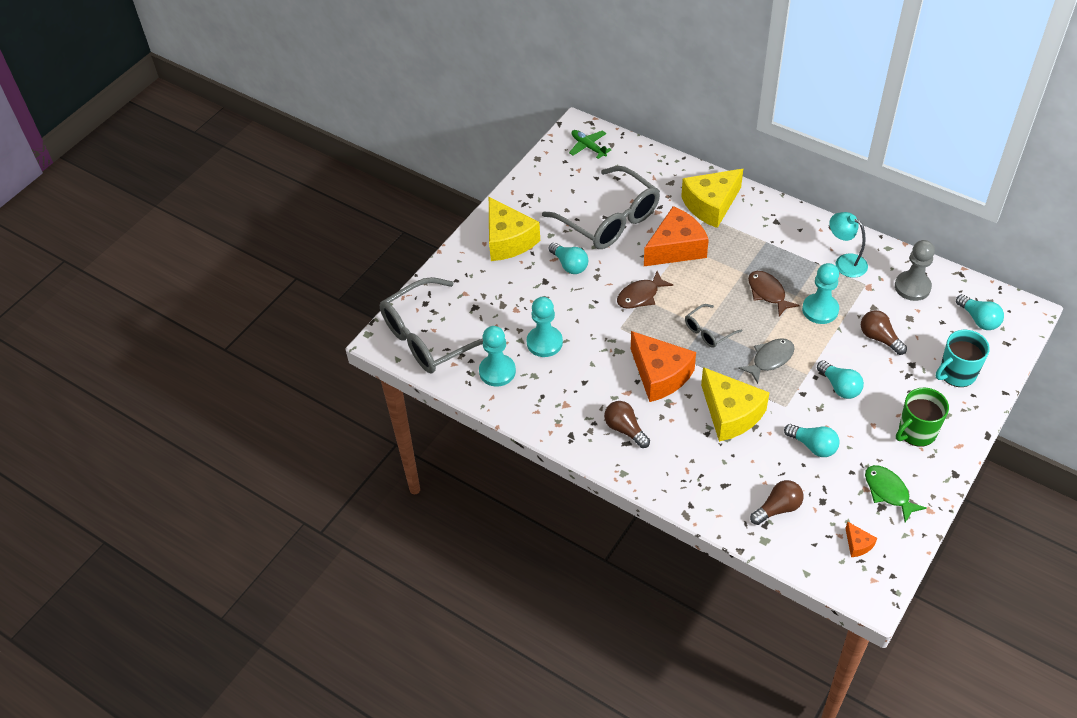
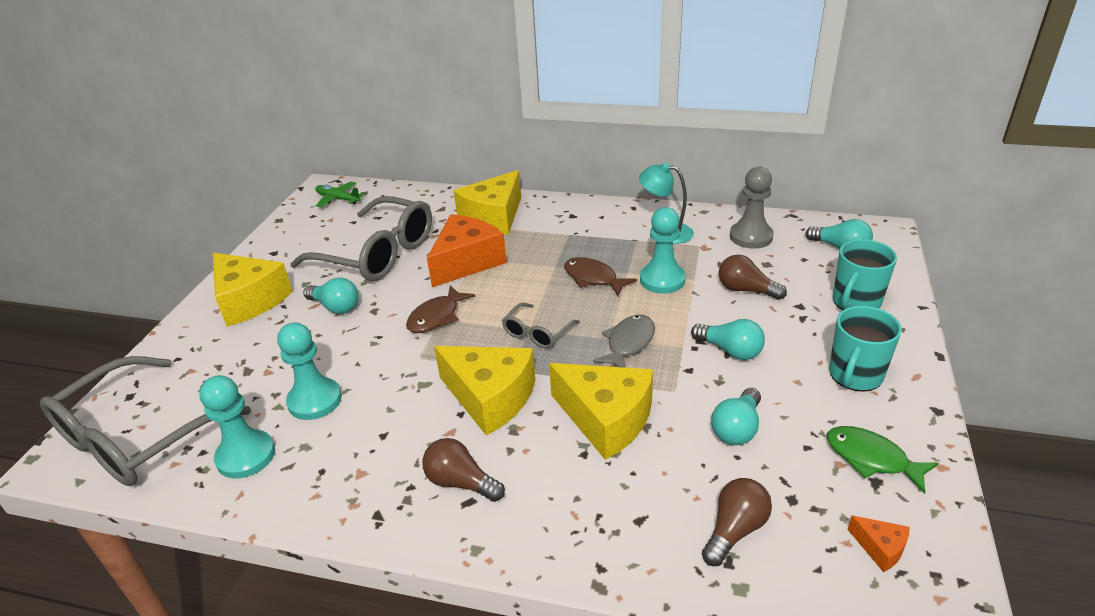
camera: 20 degrees left, 15 degrees down
(660, 375) = (490, 398): orange cheese -> yellow cheese
(813, 446) = (737, 428): turquoise light bulb -> turquoise light bulb turned 105 degrees clockwise
(916, 432) = (855, 375): green mug -> turquoise mug

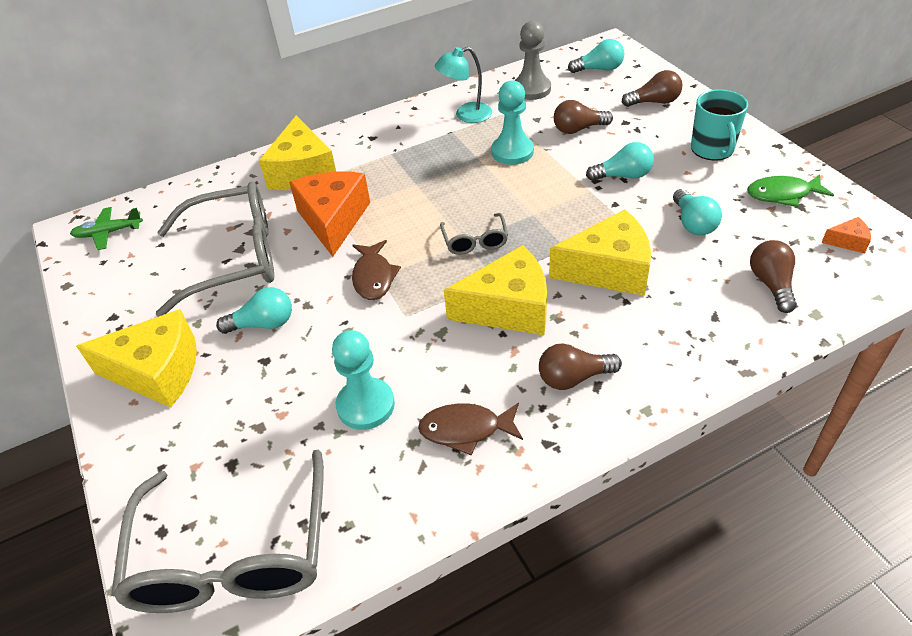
camera: 40 degrees left, 10 degrees up
(246, 456) = (371, 487): turquoise pawn -> none
(593, 278) = (460, 177): brown fish -> brown fish (466, 429)
(628, 343) = (551, 210): grey fish -> none
(855, 302) = (654, 102): turquoise mug -> brown light bulb

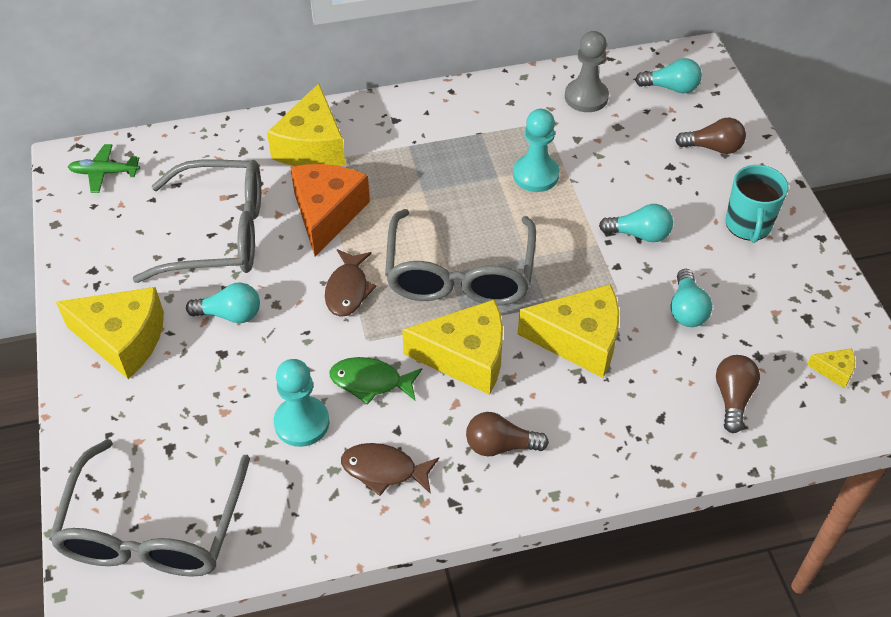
camera: 10 degrees right, 5 degrees up
(466, 115) = (503, 115): turquoise lamp -> none
(475, 241) = (459, 274): grey glasses -> grey glasses, size x2.20
(578, 129) = (616, 163): brown light bulb -> none
(782, 194) = (795, 299): green fish -> green fish (370, 382)
(848, 241) = (834, 371): orange cheese -> yellow cheese

